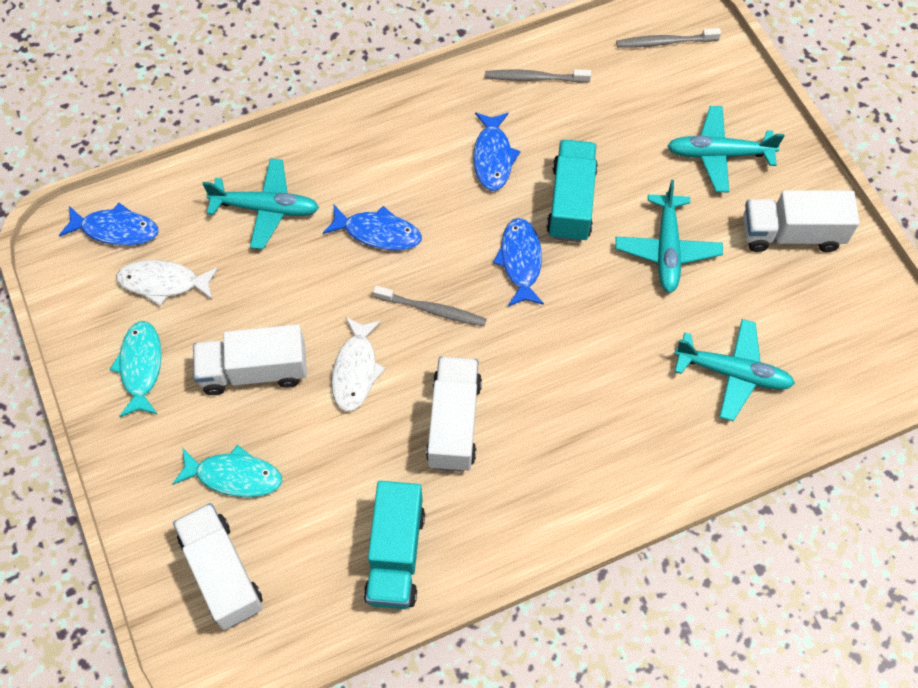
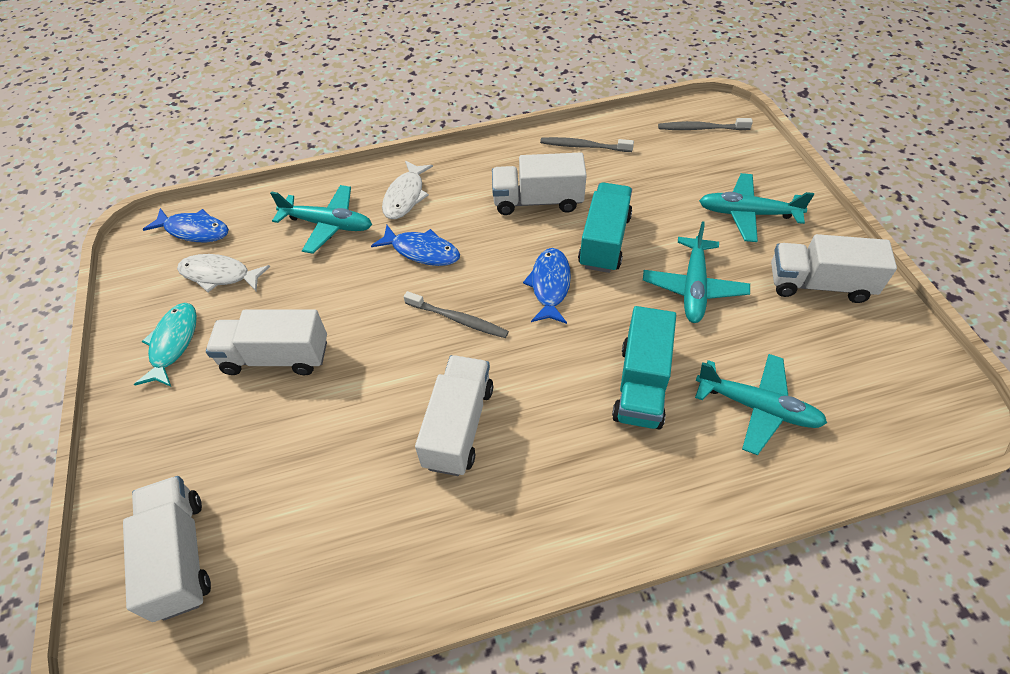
camera: 10 degrees right, 10 degrees down
(234, 476) = (225, 454): turquoise fish -> none
(356, 370) = (372, 366): white fish -> white fish (405, 196)
(395, 555) = (368, 559): turquoise truck -> turquoise truck (641, 385)
(493, 157) = (537, 201): blue fish -> white truck

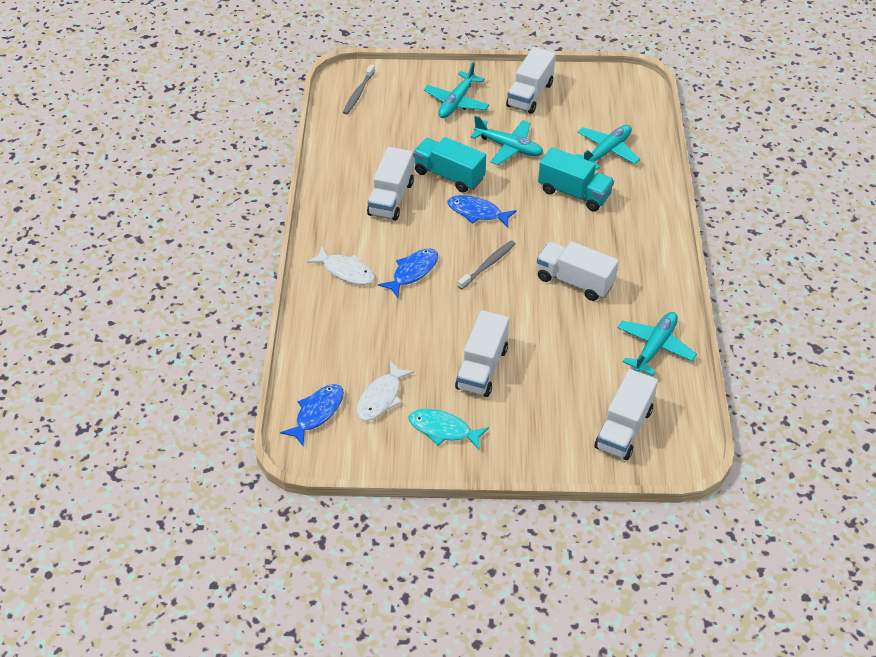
camera: 75 degrees left, 5 degrees down
(180, 555) = (623, 429): white truck -> white truck turned 60 degrees counterclockwise
(328, 225) = (355, 323): turquoise plane -> turquoise plane (655, 347)
(583, 146) = (343, 159): grey toothbrush -> none

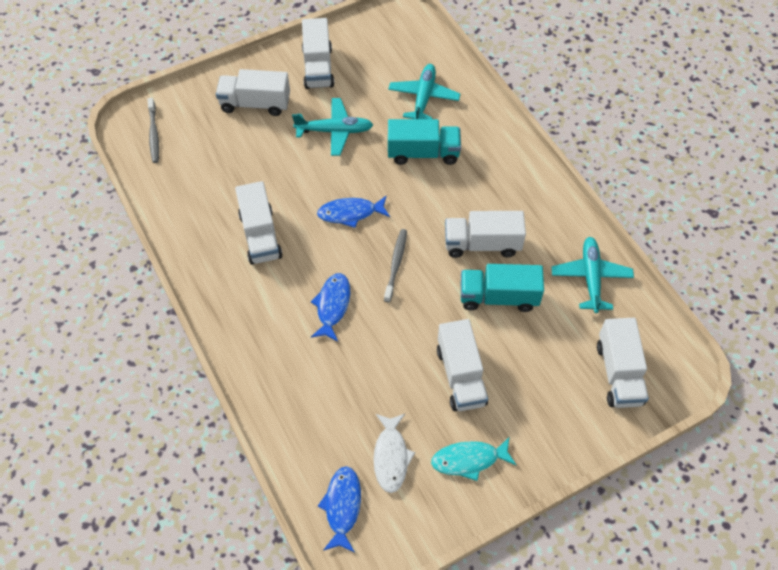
camera: 30 degrees left, 10 degrees up
(346, 271) = (268, 336): white fish -> none
(449, 175) = (299, 186): turquoise truck -> turquoise truck (498, 297)
(456, 102) = (255, 104): turquoise plane -> white truck

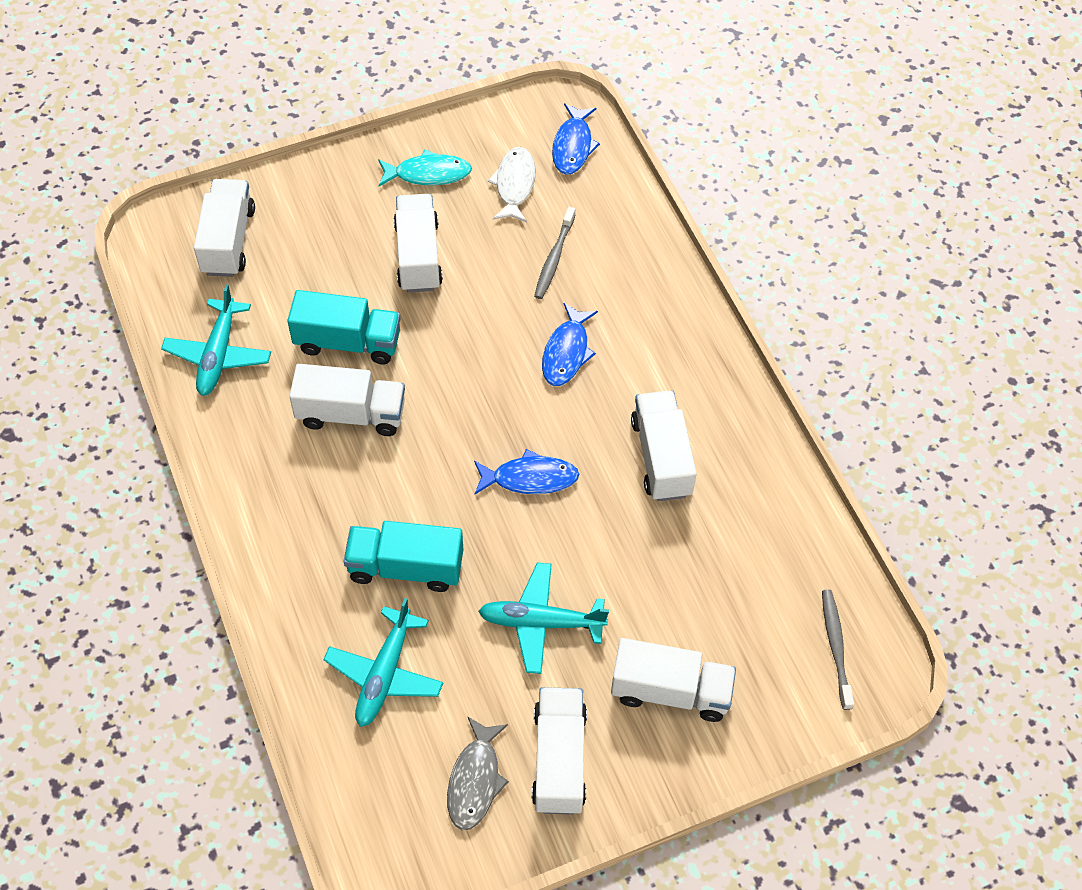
camera: 175 degrees left, 0 degrees up
(363, 55) = (475, 780): none -> grey fish
(396, 264) = (475, 398): grey toothbrush -> grey toothbrush (554, 258)

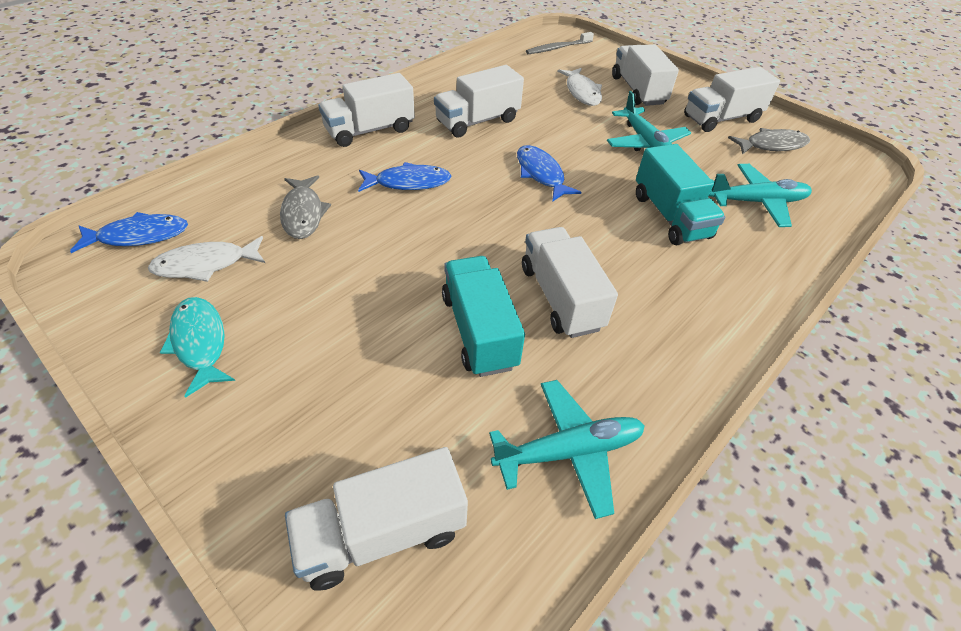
camera: 115 degrees left, 10 degrees down
(418, 256) = (335, 311): white truck -> white truck (370, 130)
(554, 258) = (303, 213): grey toothbrush -> grey fish
(690, 612) = (582, 92): none -> white fish

